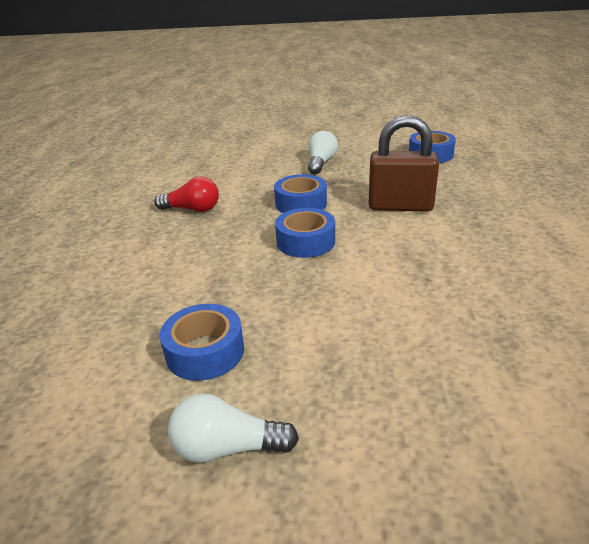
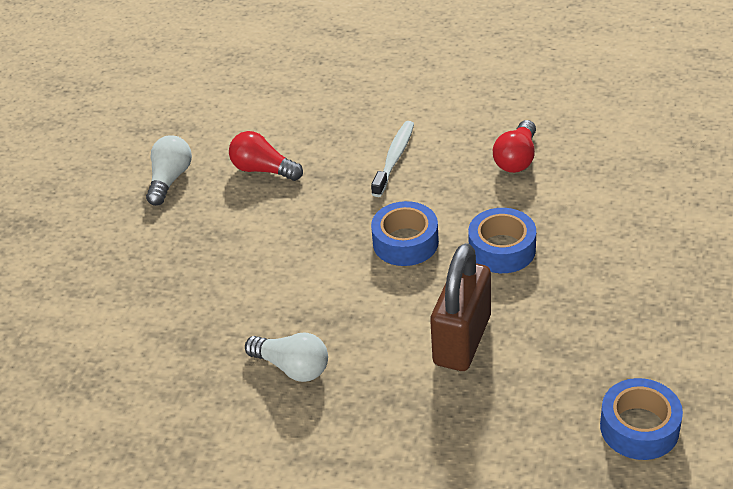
camera: 105 degrees right, 10 degrees up
(188, 264) = (394, 158): none -> white toothbrush
(205, 352) = (263, 170): blue tape -> red light bulb
(321, 163) = (634, 287): white light bulb -> white light bulb (292, 367)

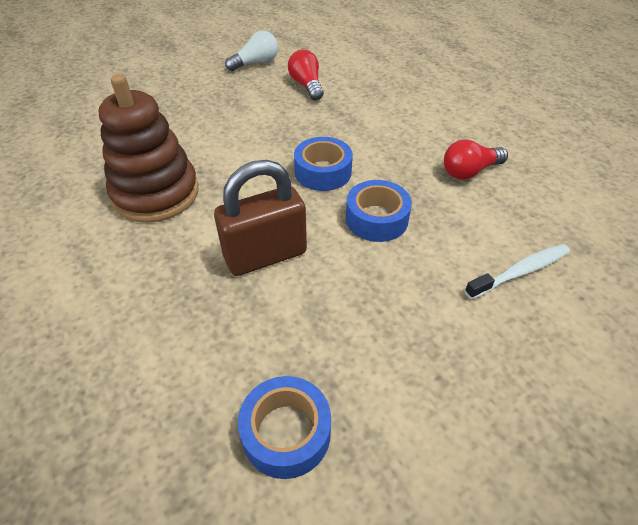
camera: 40 degrees right, 5 degrees up
(292, 367) = (156, 193): white light bulb -> brown stacking toy
(394, 158) = (388, 123): white toothbrush -> white toothbrush (520, 271)

